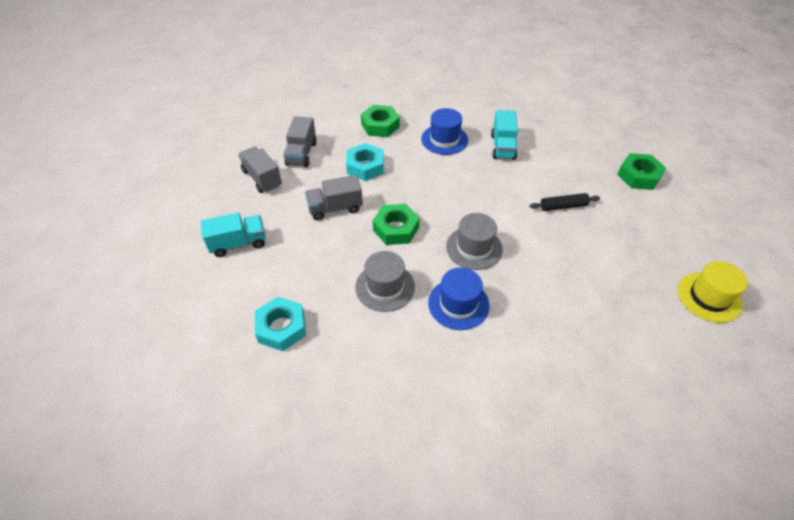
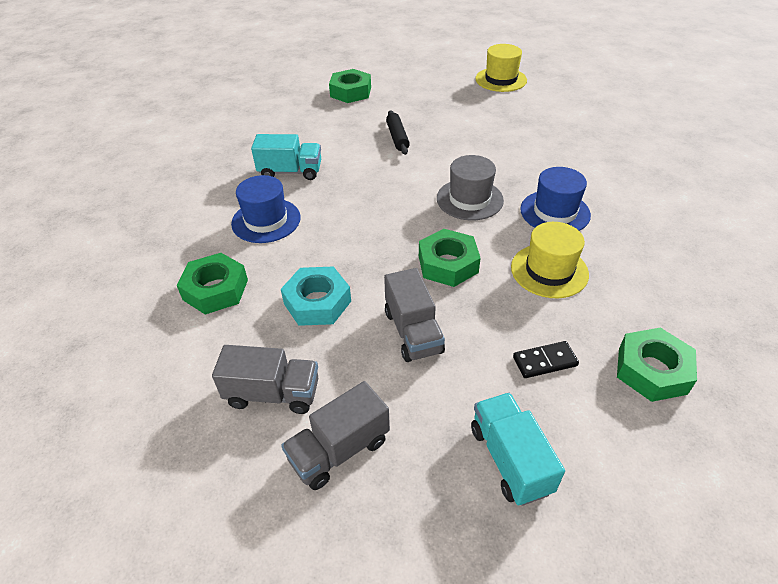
camera: 90 degrees left, 5 degrees down
(281, 327) = (652, 370): turquoise nut -> green nut
(300, 269) = (544, 361): none -> black domino
(385, 287) = (549, 271): grey hat -> yellow hat

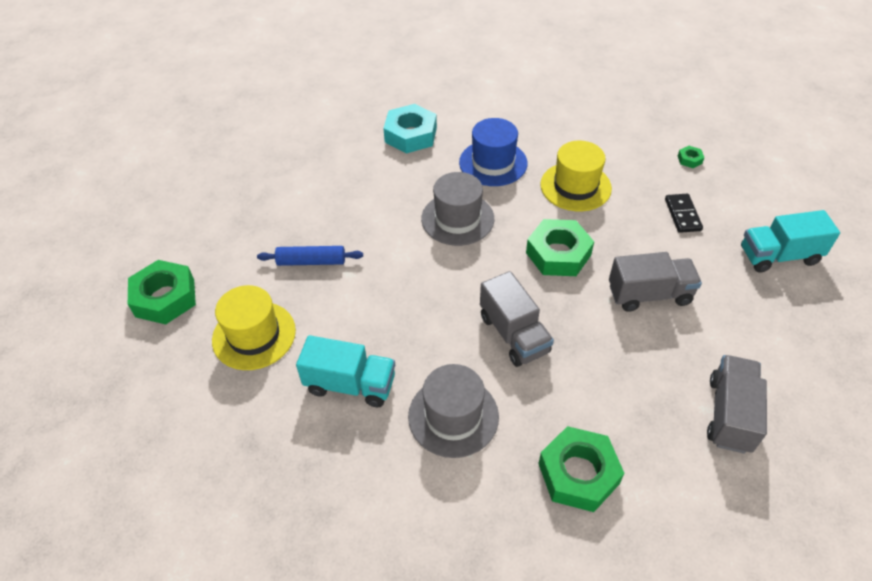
camera: 80 degrees left, 5 degrees up
(266, 220) = (453, 416): blue hat -> grey hat
(290, 172) = (350, 384): turquoise truck -> turquoise truck turned 90 degrees clockwise
(317, 302) = (606, 369): turquoise nut -> turquoise nut (410, 135)
(339, 450) = (786, 364): grey truck -> grey truck (514, 334)
(397, 137) = (311, 261): black rolling pin -> blue rolling pin
(501, 79) = (219, 144): yellow hat -> yellow hat (254, 335)
(652, 370) = (689, 159): green nut -> green nut, size x0.43

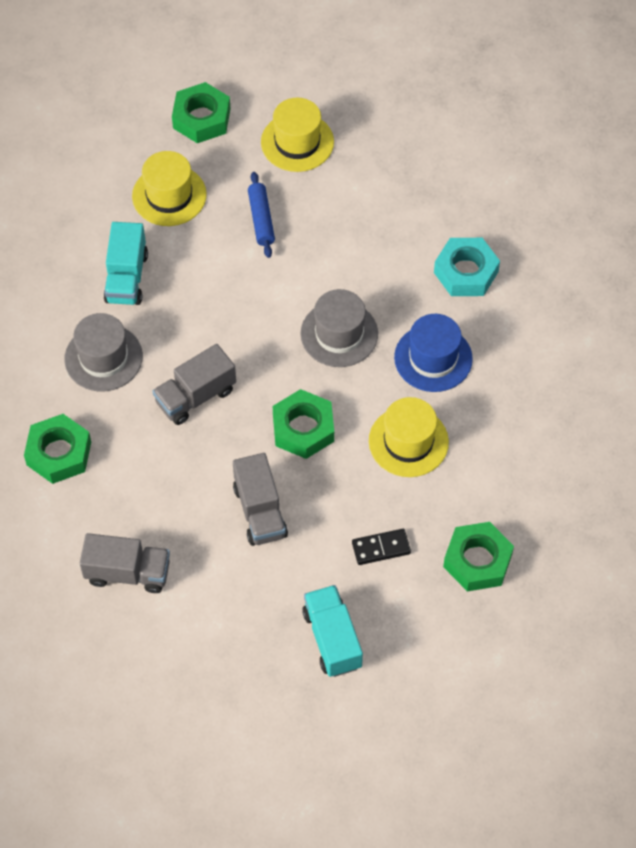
camera: 80 degrees right, 10 degrees up
(230, 226) = (297, 142): none -> yellow hat
(689, 159) = (477, 561): green nut -> green nut, size x2.31

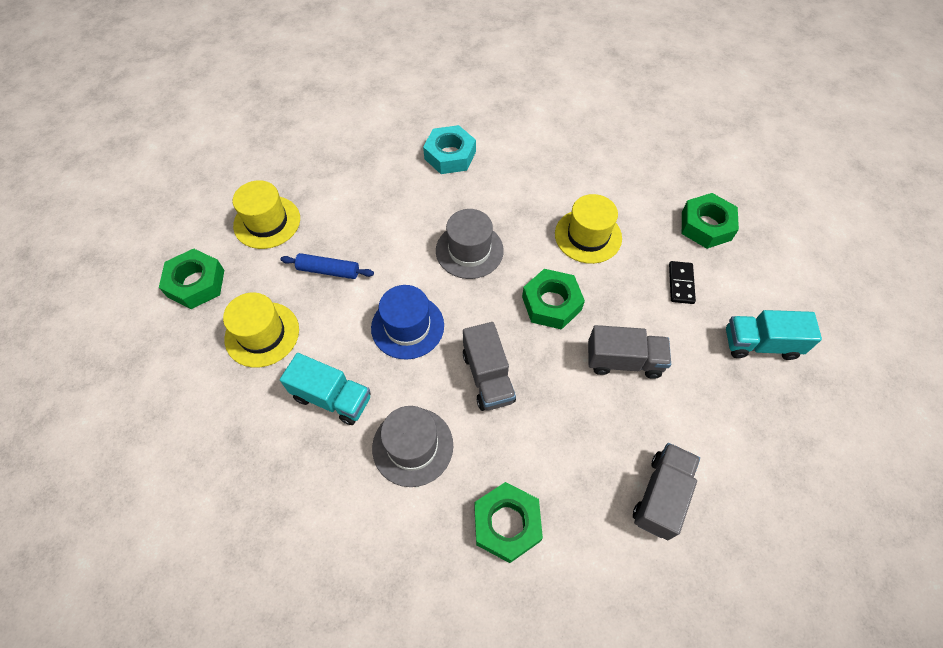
camera: 70 degrees left, 0 degrees up
(433, 358) = (518, 198): blue hat -> blue hat (407, 326)

